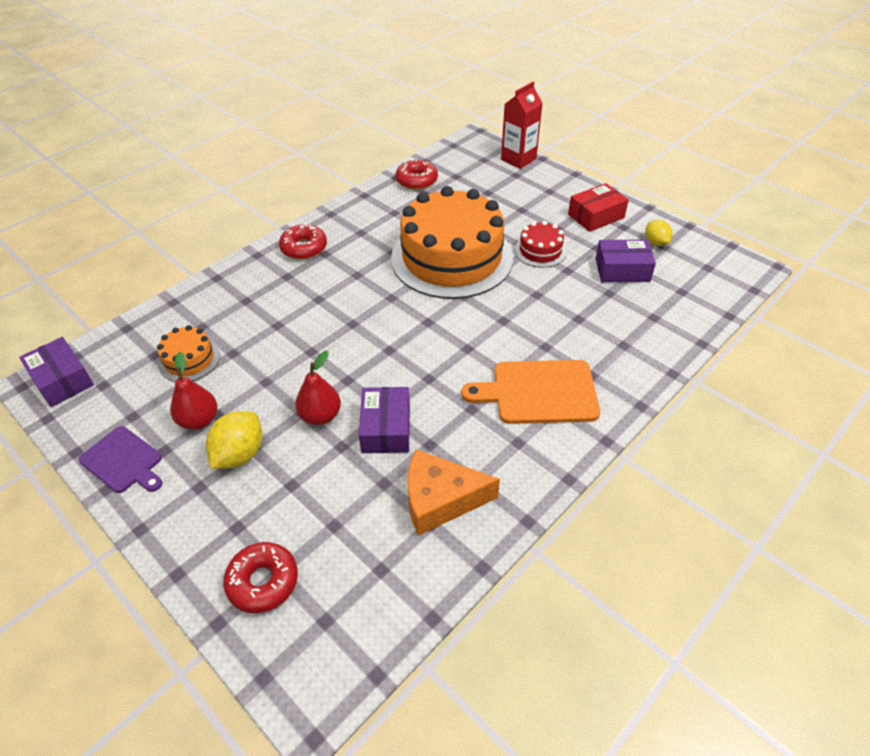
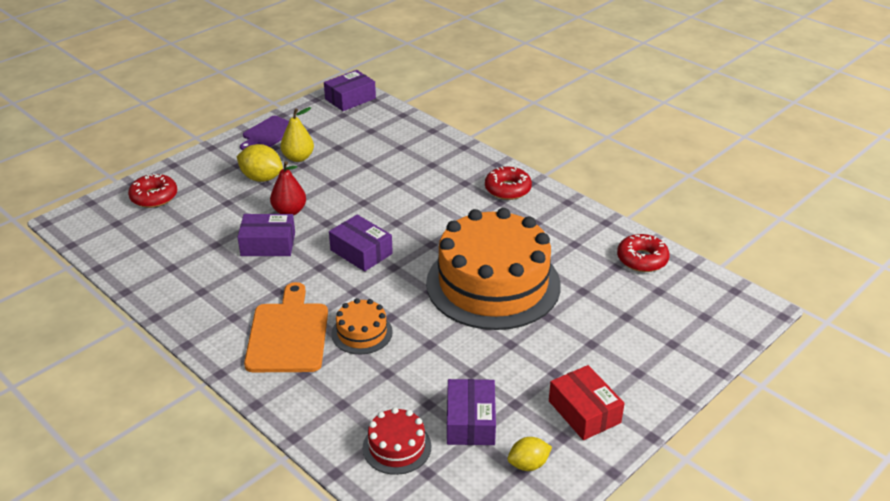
camera: 90 degrees right, 10 degrees down
(189, 359) = (362, 146): orange cake -> orange cake (362, 333)
(199, 420) = (298, 158): red pear -> yellow pear
(403, 347) = (361, 252): none -> purple box
(440, 500) = (190, 272): orange cheese -> none
(518, 159) = (712, 348): red carton -> none
(540, 251) = (507, 353): red cake -> red cake (397, 447)

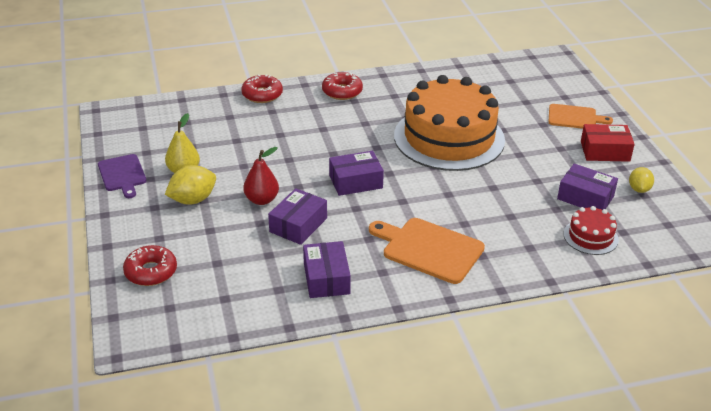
camera: 60 degrees left, 0 degrees up
(350, 99) = (121, 115): purple box -> purple box (326, 278)
(362, 333) = (456, 213): orange cake -> none
(633, 365) = (575, 117): none -> orange cutting board
(642, 259) = (474, 73): red donut -> red donut (262, 94)

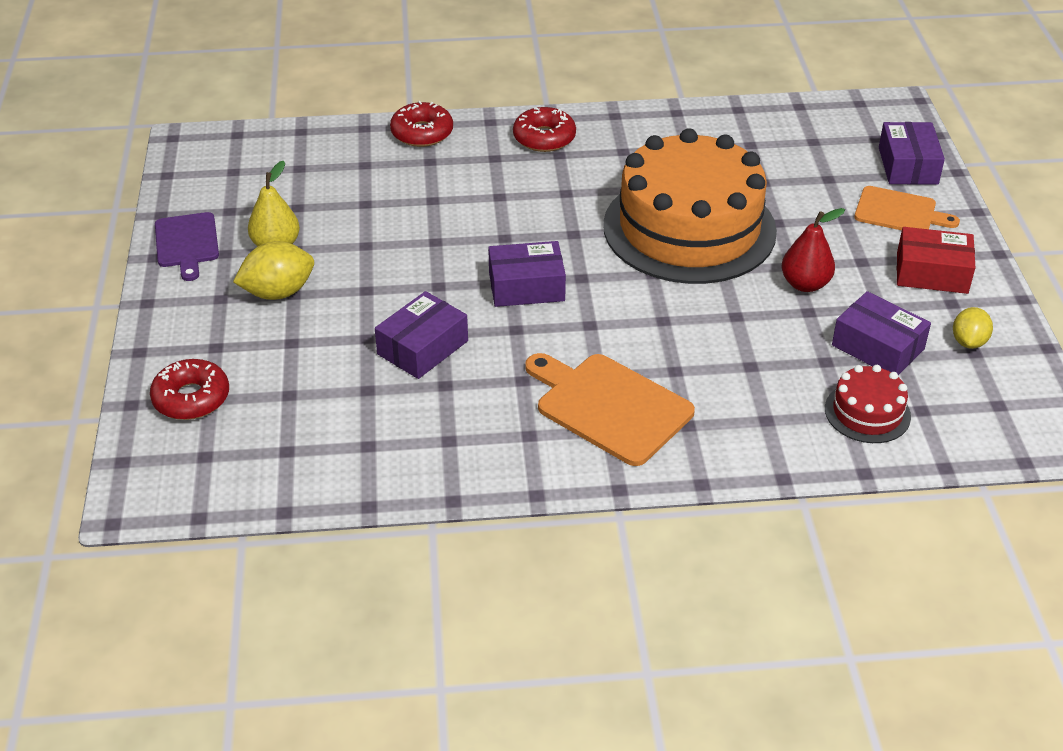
camera: 10 degrees right, 5 degrees up
(261, 200) = (379, 302): red pear -> red pear (805, 284)
(326, 278) = (442, 436): purple box -> purple box (908, 165)

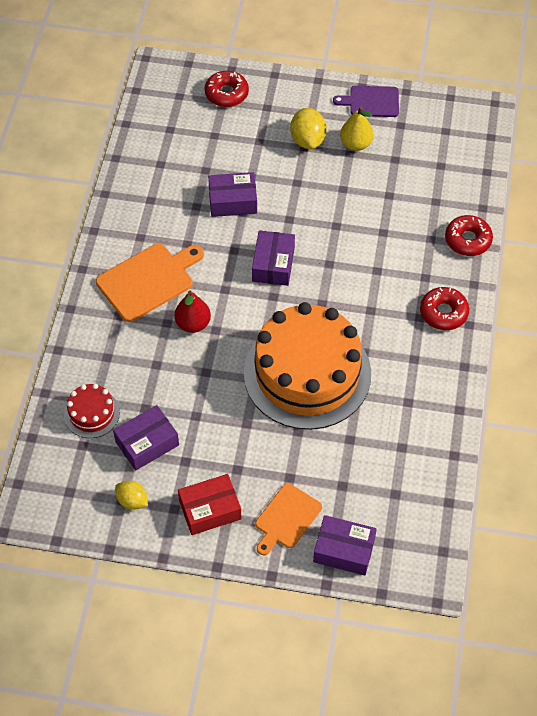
camera: 105 degrees right, 15 degrees up
(422, 347) = (233, 201): purple box -> purple box turned 60 degrees counterclockwise
(805, 284) = (224, 424): red pear -> red pear (193, 324)
(932, 273) = (210, 510): red box -> red box turned 45 degrees clockwise

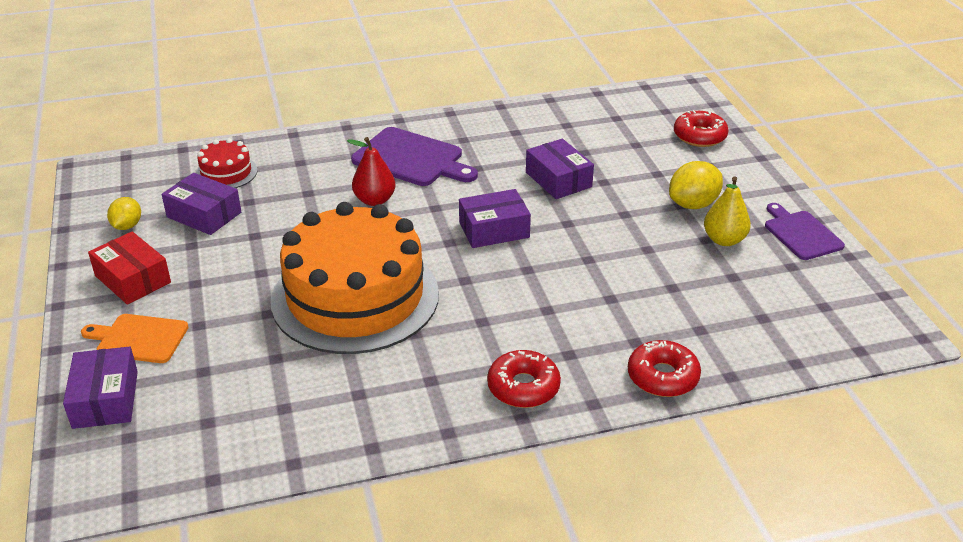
camera: 65 degrees right, 20 degrees down
(148, 280) = (412, 159): orange cutting board -> purple cutting board

